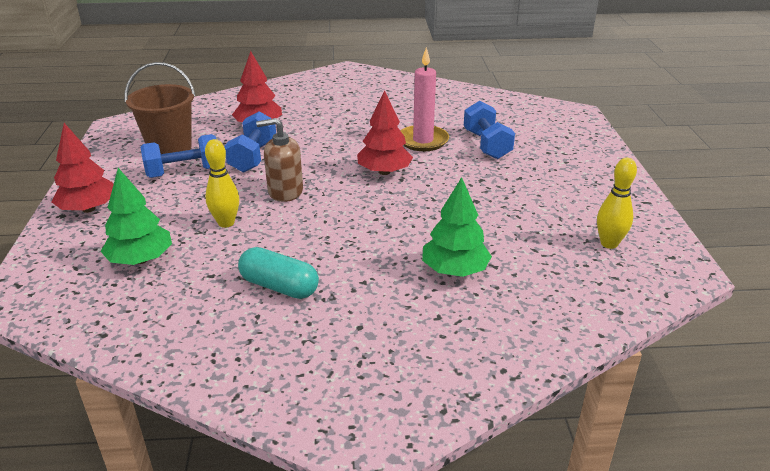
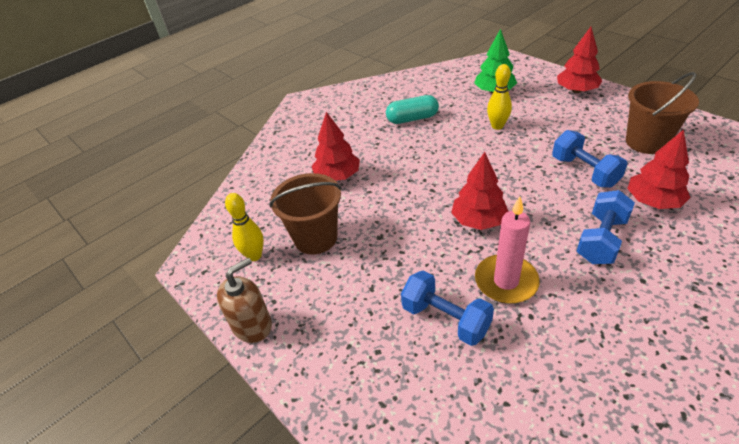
camera: 145 degrees right, 10 degrees up
(184, 172) = (591, 134): blue dumbbell -> blue dumbbell (601, 240)
(285, 191) = (508, 162): brown soap dispenser -> brown soap dispenser (252, 325)
(454, 270) = (337, 176): green tree -> red tree
(535, 227) = (315, 238): none -> brown bucket

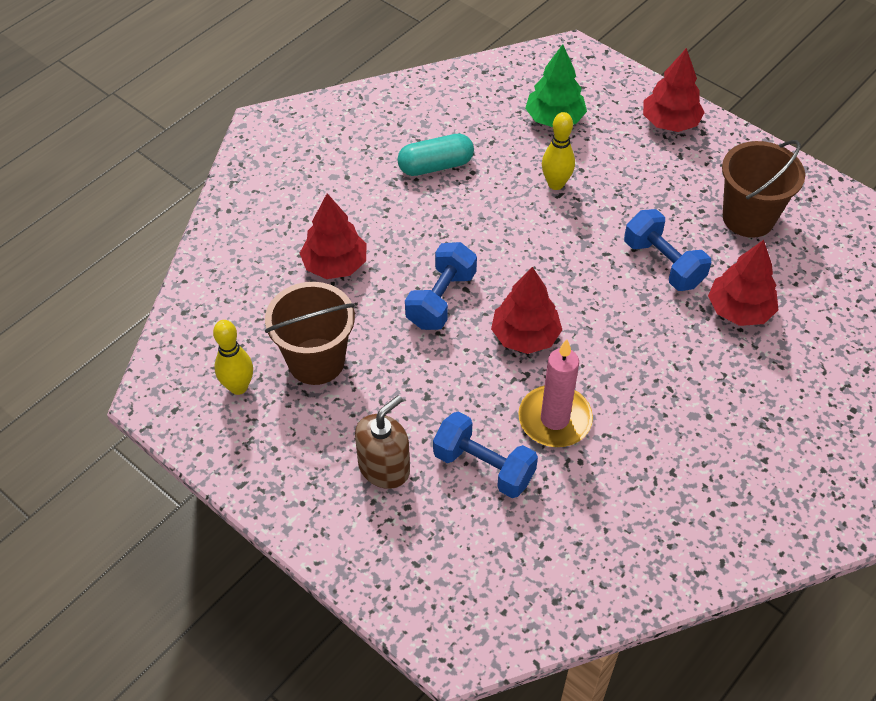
camera: 10 degrees left, 10 degrees up
(252, 325) = (253, 479): brown soap dispenser -> brown soap dispenser (384, 467)
(601, 240) = (670, 364): blue dumbbell -> blue dumbbell (441, 299)

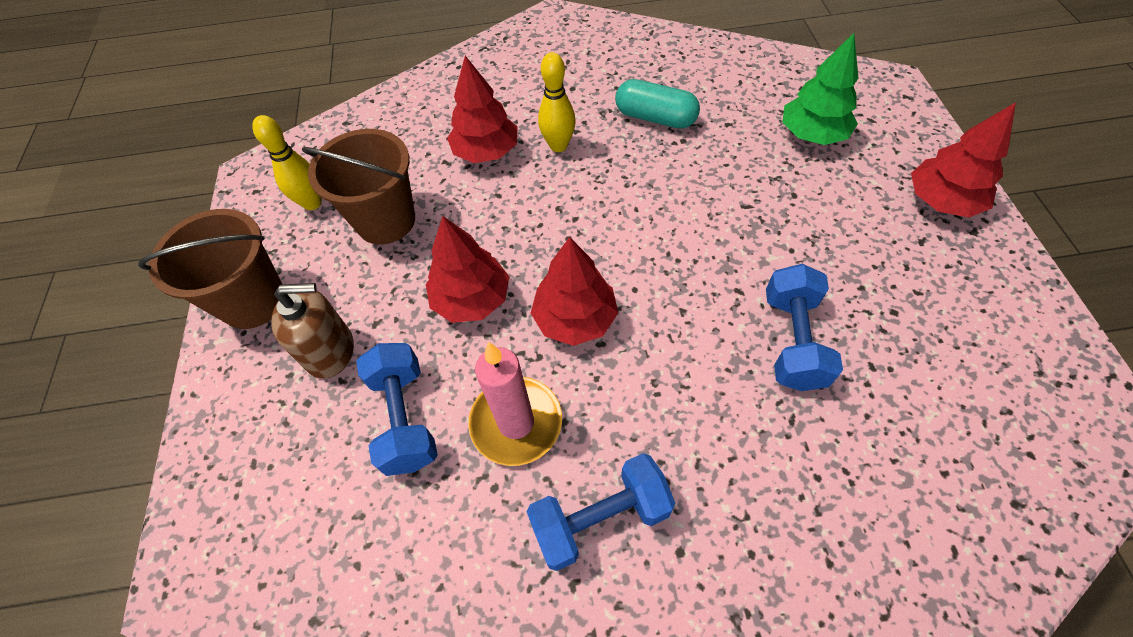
camera: 45 degrees right, 5 degrees up
(441, 299) = (537, 234): blue dumbbell -> blue dumbbell (600, 518)
(556, 184) = (753, 194): yellow bowling pin -> yellow bowling pin (558, 146)
(739, 310) = (837, 454): red tree -> red tree (472, 299)
(748, 218) = (949, 355): brown bucket -> brown bucket (253, 301)

